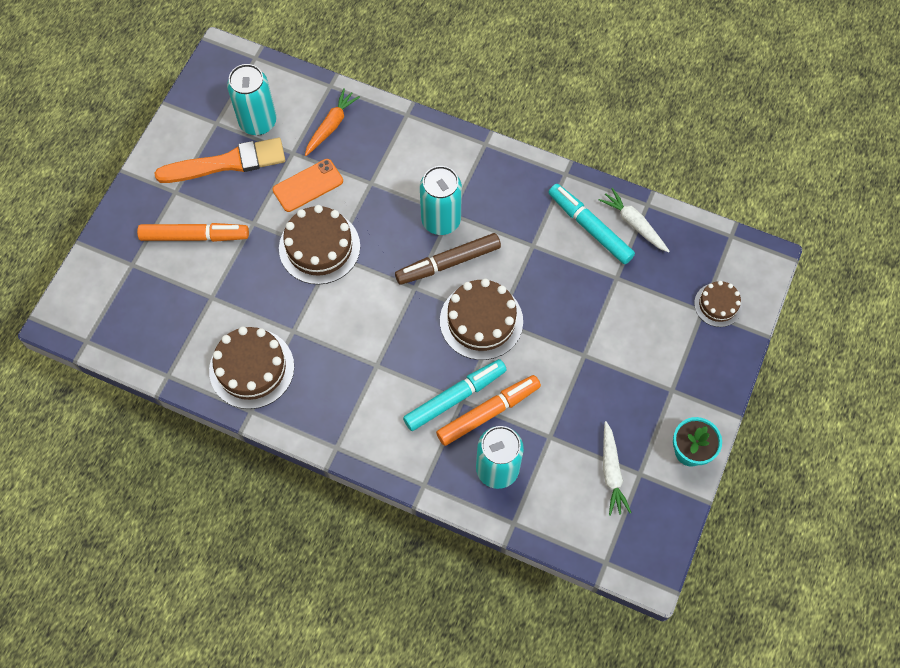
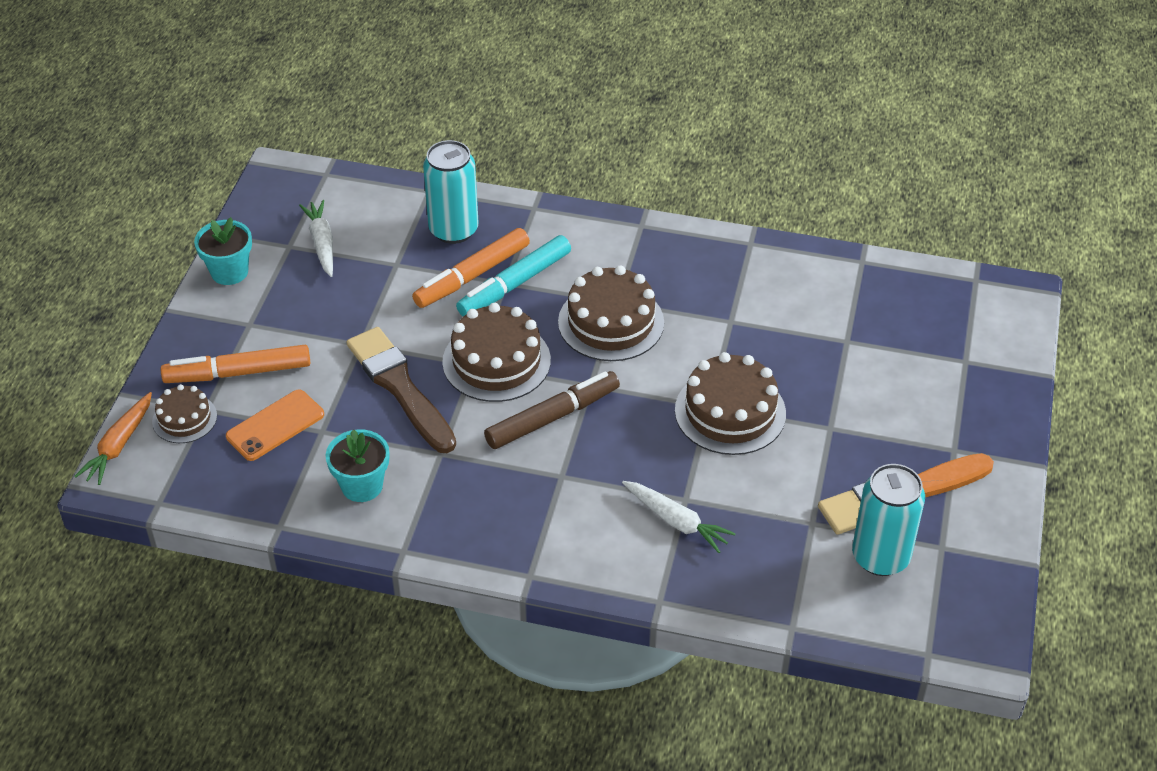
camera: 170 degrees right, 20 degrees down
(194, 236) = (900, 402): orange marker -> orange marker (238, 372)
(251, 368) = (766, 280): brown cake -> brown cake (611, 322)
(308, 185) = (773, 483): orange phone -> orange phone (275, 425)
(331, 126) = (769, 567): orange carrot -> orange carrot (119, 445)
(441, 220) = (573, 466): turquoise can -> none
(556, 308) = (400, 387): none -> brown brush
(590, 227) = (362, 486): turquoise marker -> turquoise flower pot
(634, 224) = (299, 498): white carrot -> white carrot (676, 521)

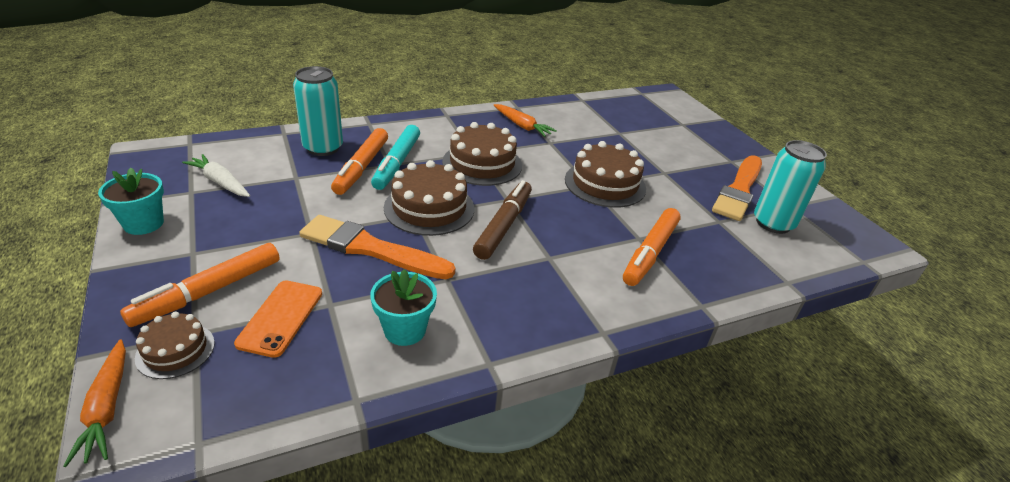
camera: 40 degrees left, 10 degrees down
(400, 387) = (371, 249): brown brush -> orange brush
(676, 521) = (650, 253): white carrot -> orange marker
(722, 279) = (522, 126): none -> orange carrot

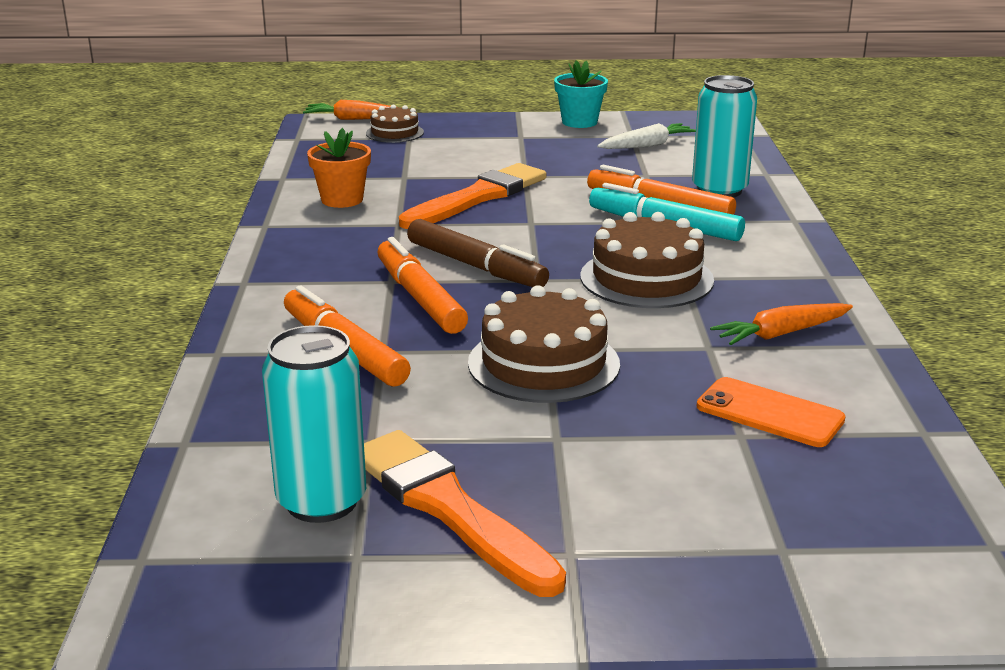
camera: 115 degrees right, 10 degrees down
(208, 291) = (458, 141): orange marker -> orange marker (420, 298)
(281, 318) = (402, 161): orange phone -> orange phone (769, 413)
(405, 330) = (342, 199): turquoise flower pot -> orange flower pot
(429, 208) = (542, 231): brown cake -> none

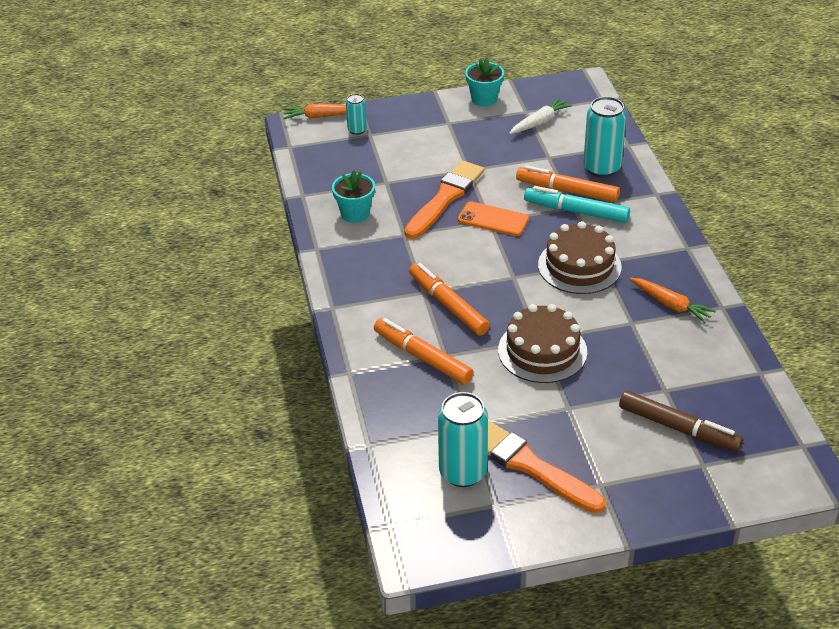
camera: 10 degrees left, 15 degrees up
(342, 199) = (355, 213): orange flower pot -> turquoise flower pot
(394, 133) = (357, 130): brown cake -> turquoise can
(475, 266) = (471, 270): brown marker -> brown marker (678, 428)
(769, 413) = (677, 371): orange phone -> orange phone (493, 219)
(781, 334) = (670, 305): orange carrot -> orange carrot turned 105 degrees counterclockwise

